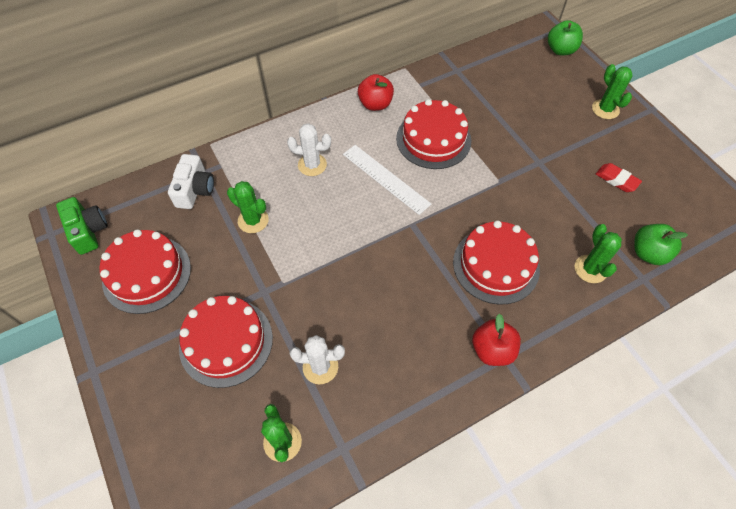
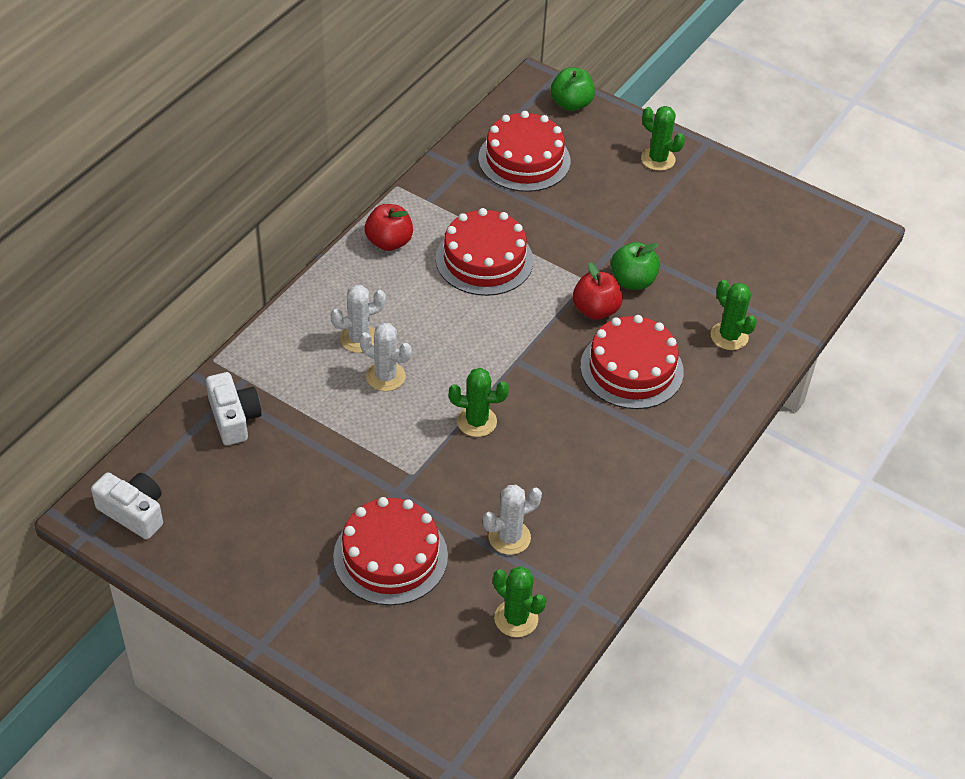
camera: 30 degrees left, 10 degrees down
(88, 231) = (133, 512): green camera -> white camera
(147, 274) = (245, 528): red cake -> red cake (524, 159)
(253, 220) = (331, 425): green cactus -> green cactus (476, 421)
(312, 199) = (385, 376): none -> white cactus
(385, 178) = (456, 323): white ruler -> none
(492, 350) = (674, 451): red apple -> red apple (595, 310)
(616, 180) = (709, 234): red eraser -> none
(648, 253) = (778, 299): green apple -> green apple (632, 281)

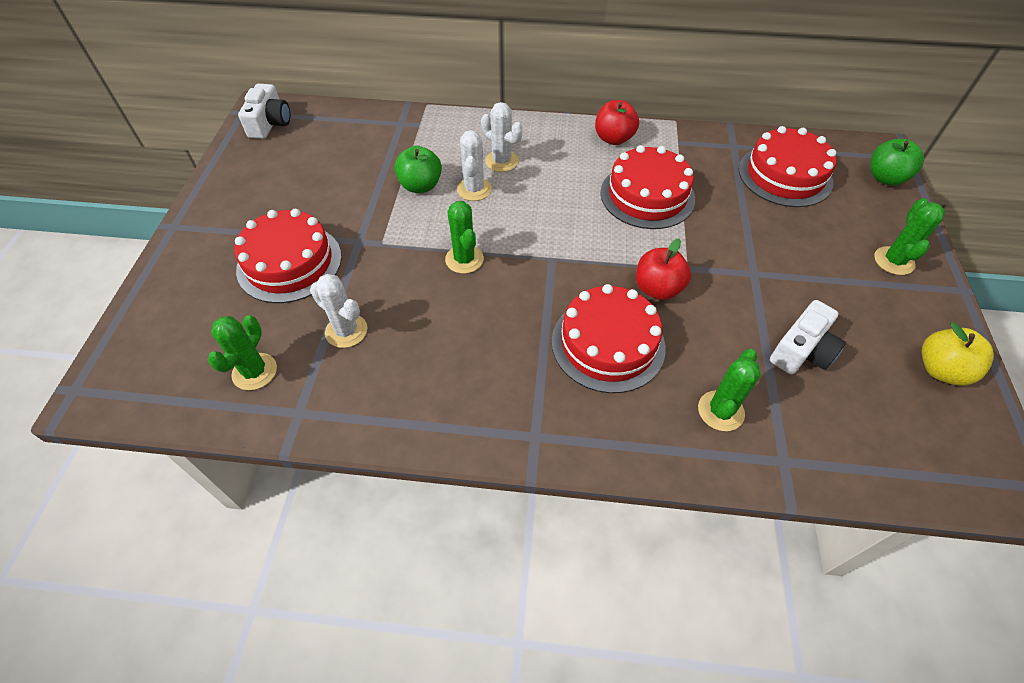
camera: 65 degrees right, 5 degrees up
(234, 418) = (380, 133): white camera -> white camera (801, 351)
(632, 281) = (719, 302): green apple -> green apple (420, 186)
(763, 202) = (941, 370): none -> yellow apple

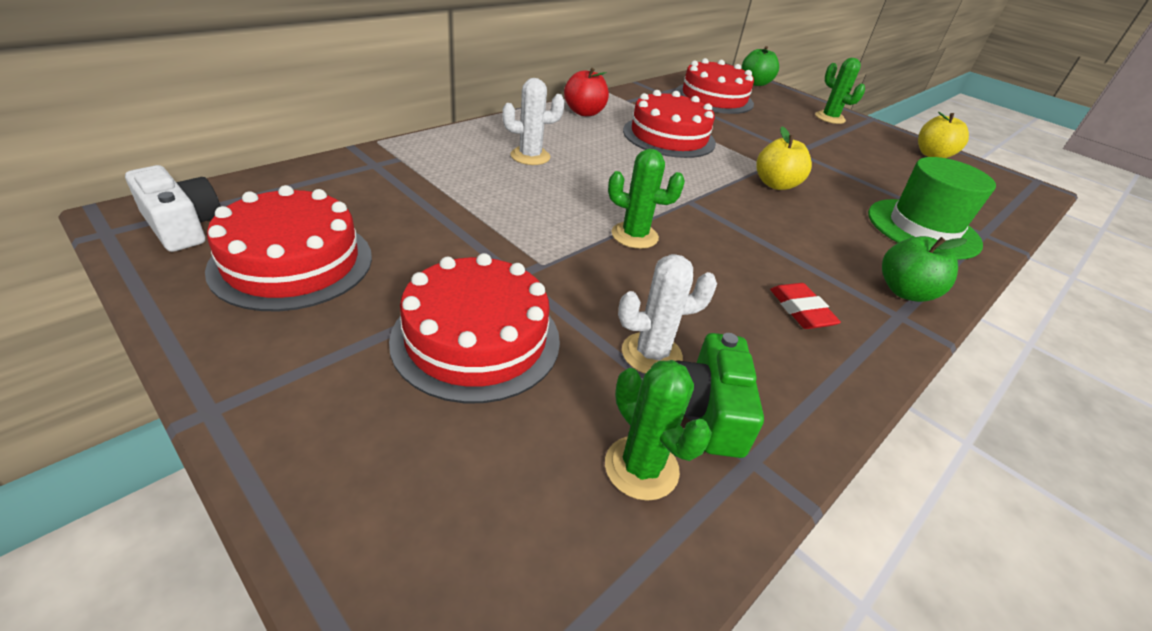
camera: 55 degrees left, 15 degrees down
(320, 377) = (707, 411): none -> green camera
(420, 186) = (492, 203): green apple -> green apple (905, 292)
(473, 378) = (801, 310): none -> red eraser
(474, 189) = (545, 184): white cactus -> none
(608, 344) = (817, 231): red cake -> red cake (292, 262)
(657, 289) = (776, 184): red apple -> yellow apple
(720, 411) = (923, 228): green cactus -> green hat
(801, 351) = (885, 177): white camera -> none

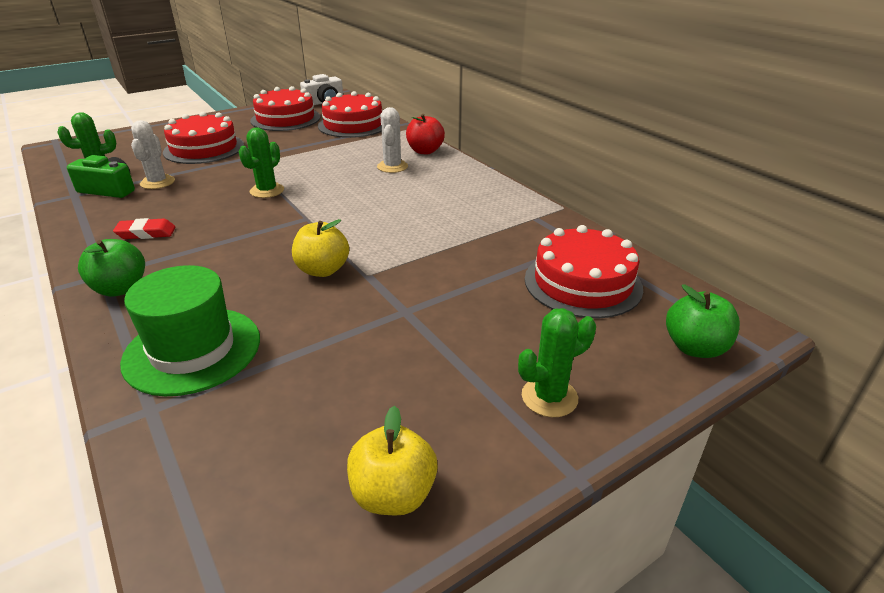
camera: 105 degrees right, 5 degrees down
(584, 112) = (490, 193): red apple -> red apple (425, 151)
(669, 136) = (439, 228): red cake -> red cake (353, 125)

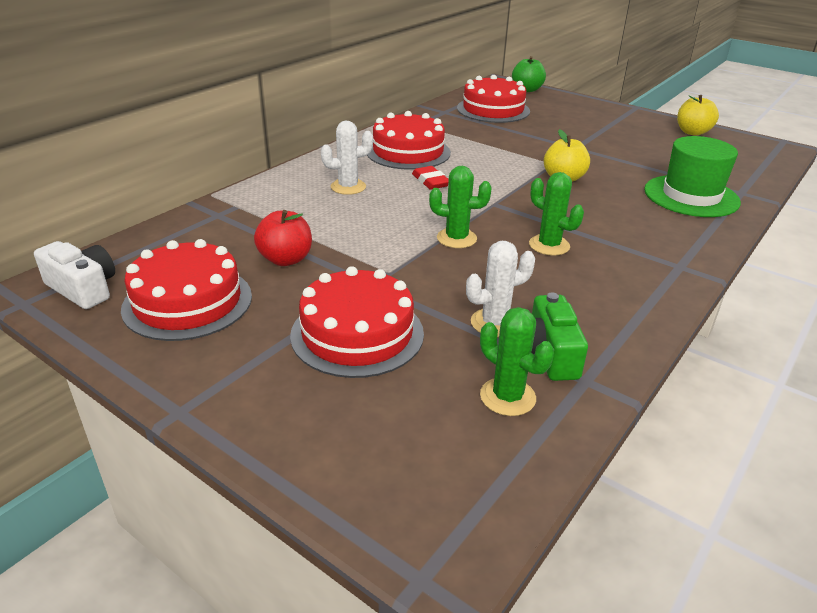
camera: 110 degrees left, 0 degrees up
(120, 289) = (682, 248): green apple -> none
(146, 233) = (602, 274): red eraser -> red eraser (430, 181)
(353, 125) = (208, 237): red cake -> red cake (408, 152)
(425, 151) = (294, 178): red apple -> red apple (286, 259)
(549, 397) = (599, 112): green cactus -> green cactus (549, 245)

